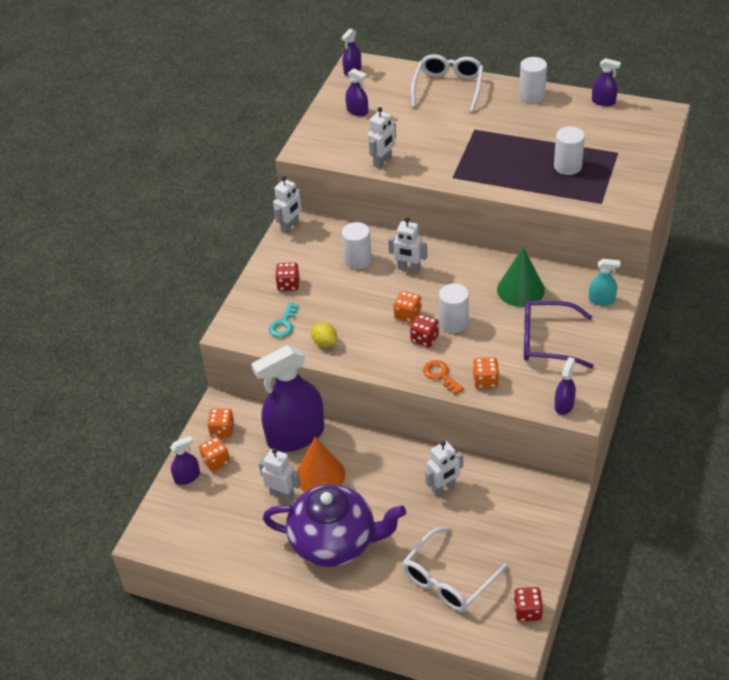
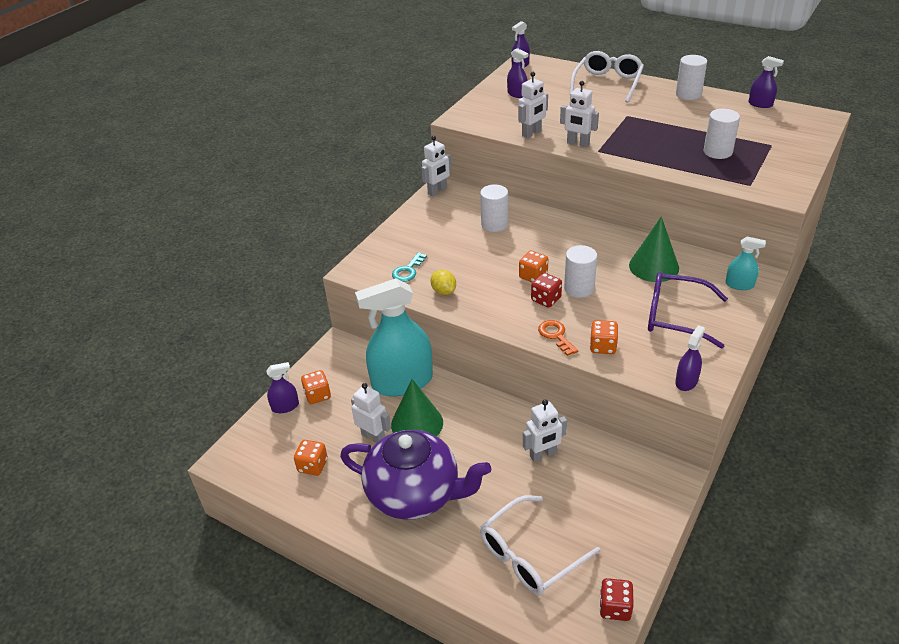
camera: 10 degrees right, 5 degrees down
(222, 430) = (332, 367): orange dice -> orange dice (313, 466)
(288, 285) = (422, 238): red dice -> none
(295, 435) = (402, 382): purple spray bottle -> turquoise spray bottle
(320, 475) = (417, 423): orange cone -> green cone
(409, 269) = (543, 236): white robot -> white robot (578, 143)

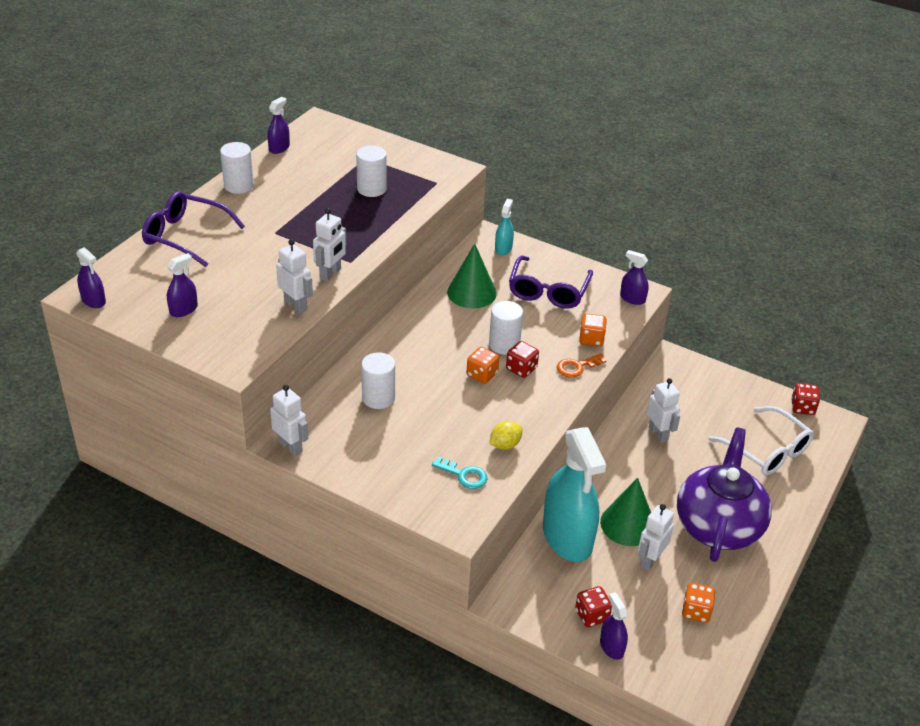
camera: 95 degrees left, 0 degrees up
(317, 395) = (591, 615): orange dice -> red dice
(607, 83) = (185, 236): white glasses -> purple glasses

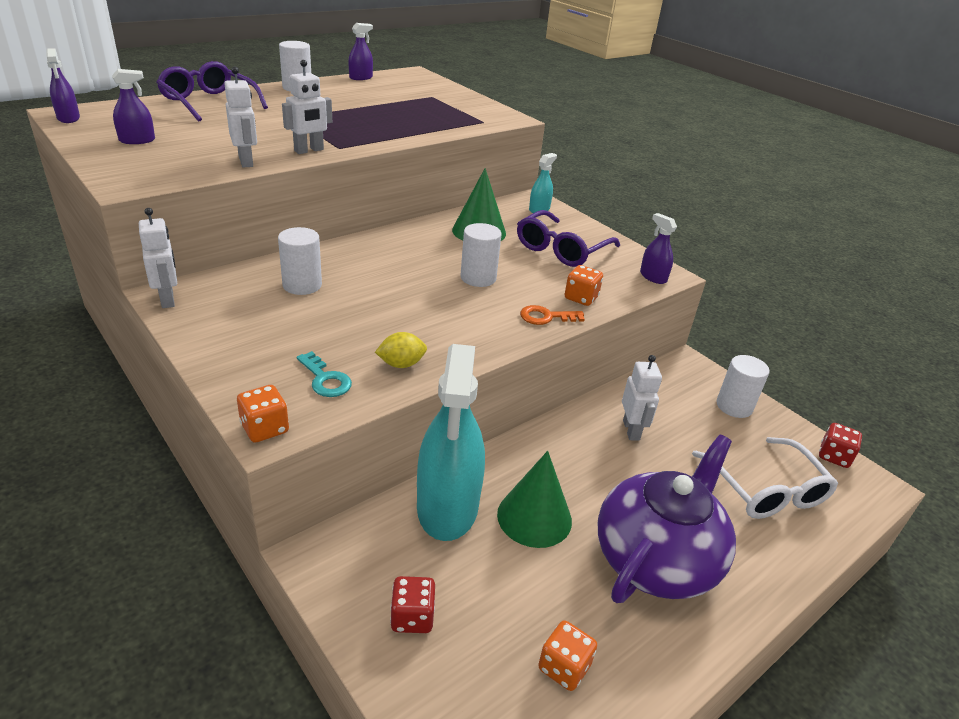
camera: 20 degrees right, 5 degrees down
(371, 189) = (415, 113): white cylinder -> white cylinder (734, 406)
(482, 374) = (431, 295): orange dice -> orange dice (265, 428)
(521, 369) = (480, 302): red dice -> none
(611, 646) = (410, 673): purple spray bottle -> none
(650, 560) = (537, 571): white robot -> none

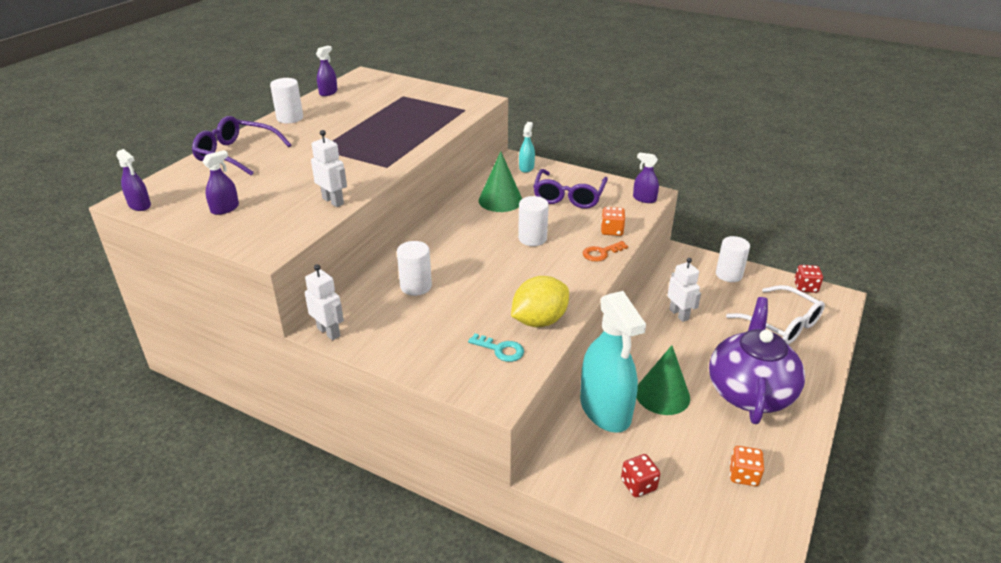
camera: 20 degrees left, 0 degrees up
(265, 428) = (494, 397): orange dice -> none
(309, 150) = (368, 176): white robot -> none
(401, 364) = (539, 321): yellow lemon -> yellow lemon, size x1.83

